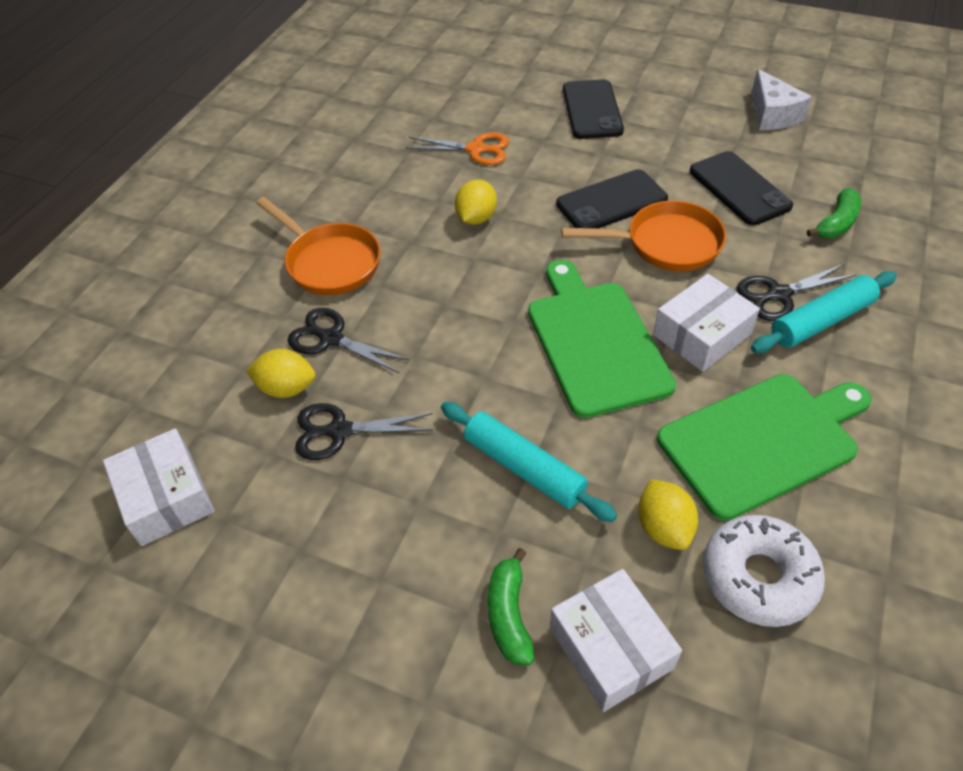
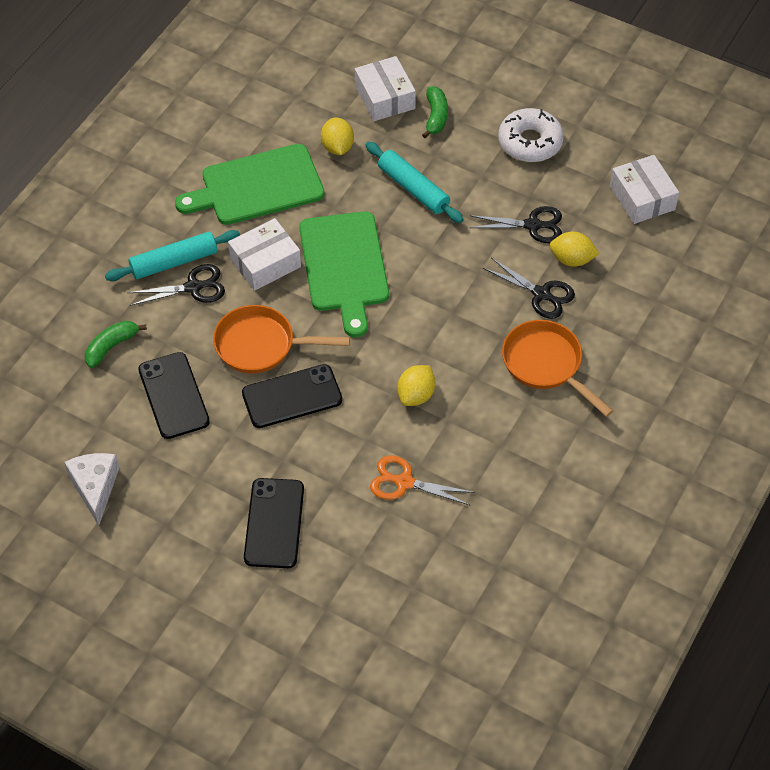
camera: 175 degrees left, 5 degrees up
(758, 577) = (294, 118): white donut -> white donut (530, 142)

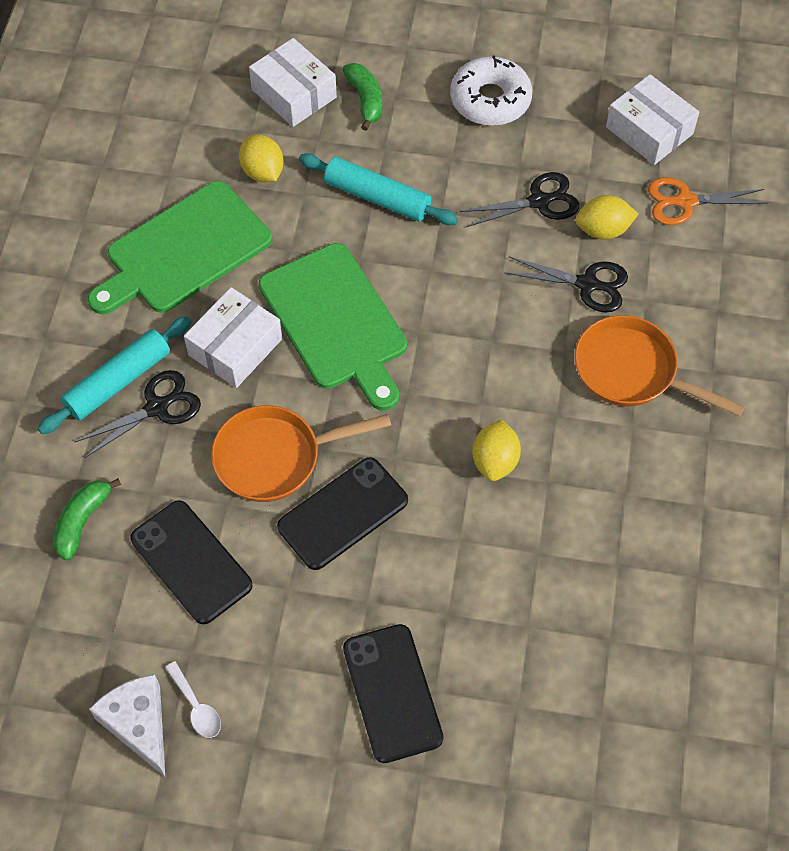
camera: 20 degrees left, 5 degrees up
(138, 489) = (196, 706): none -> white spoon
(404, 482) = (530, 581): orange scissors -> orange scissors (685, 202)

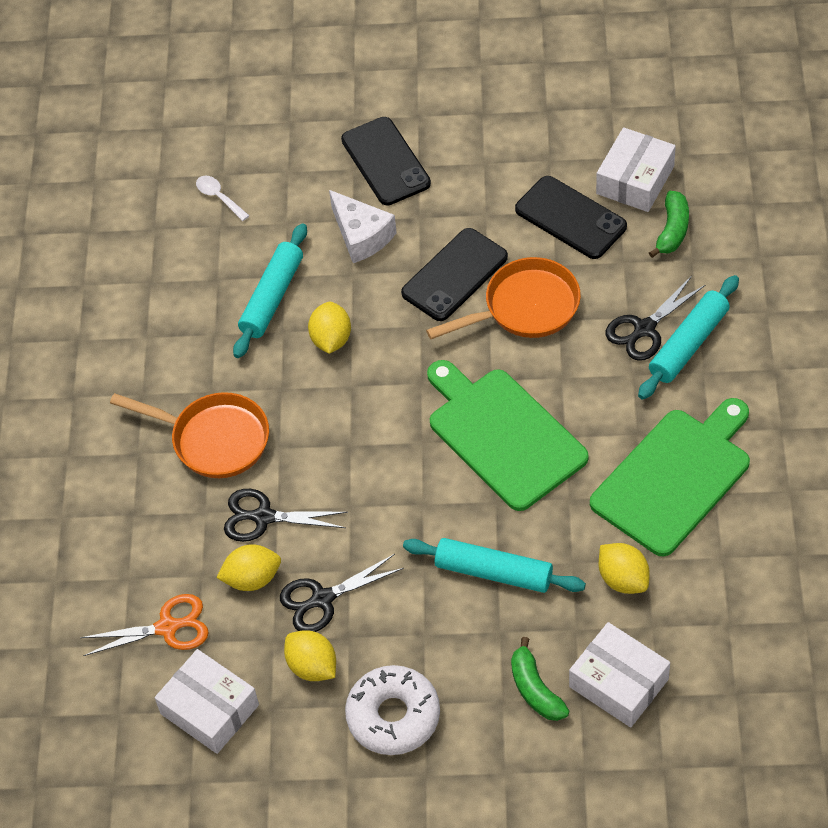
camera: 175 degrees right, 5 degrees down
(139, 724) = (572, 109): white cheese -> white cheese (361, 236)
(196, 706) = (532, 127): white spoon -> white spoon (219, 197)
(235, 347) = (591, 394): white box -> white box (635, 180)
(555, 148) = (312, 666): none -> yellow lemon
(555, 526) = (272, 297): none -> turquoise rolling pin

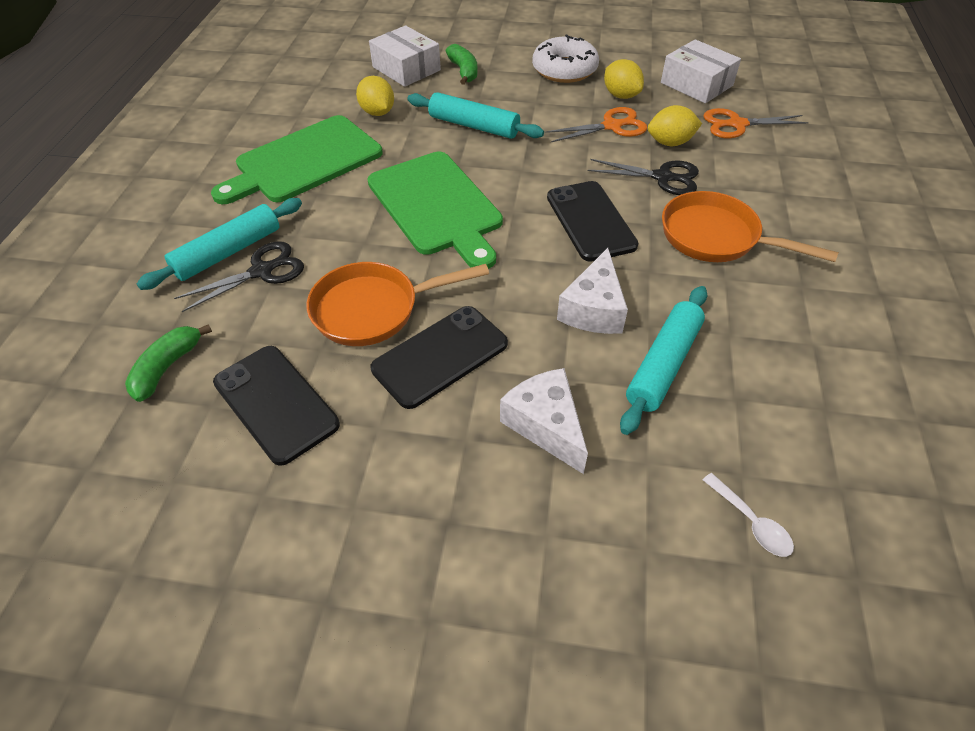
camera: 175 degrees left, 5 degrees down
(322, 599) = (612, 126): black scissors -> orange scissors
(331, 339) = (593, 309): yellow lemon -> white cheese
(385, 162) = (495, 538): black phone -> black phone (590, 221)
(635, 180) = (168, 441): white box -> none

